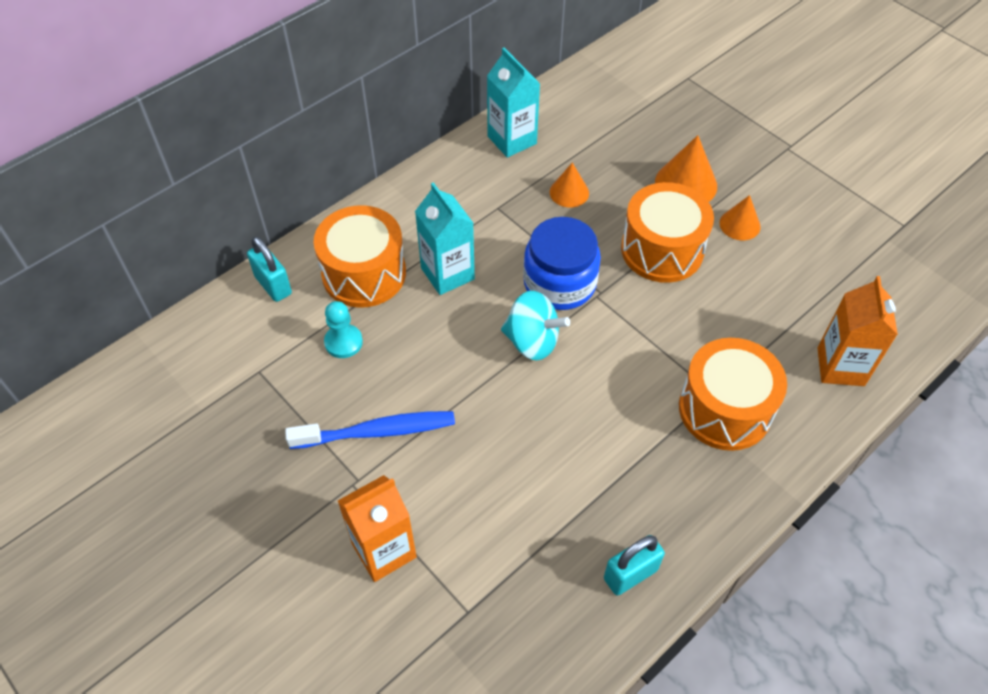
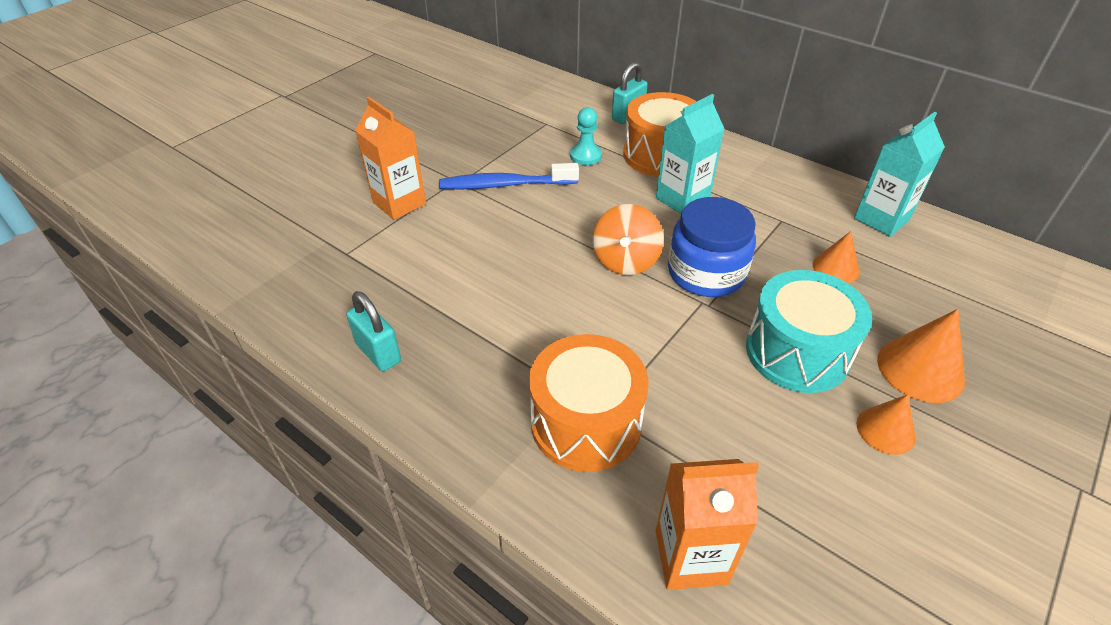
camera: 80 degrees right, 10 degrees down
(377, 431) = (505, 185): blue toothbrush -> blue toothbrush turned 105 degrees clockwise
(532, 341) = (625, 261): turquoise spinning top -> orange spinning top
(662, 250) = (797, 352): orange drum -> turquoise drum

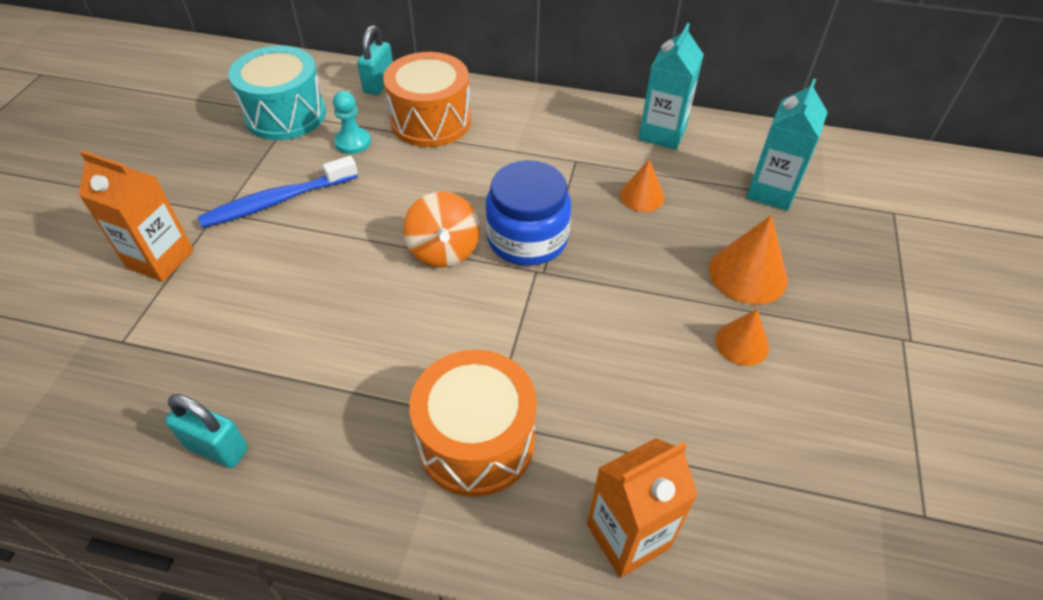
camera: 25 degrees left, 5 degrees up
(682, 199) = (473, 165): turquoise carton -> turquoise carton (771, 192)
(797, 352) = (641, 294): turquoise drum -> turquoise drum (285, 114)

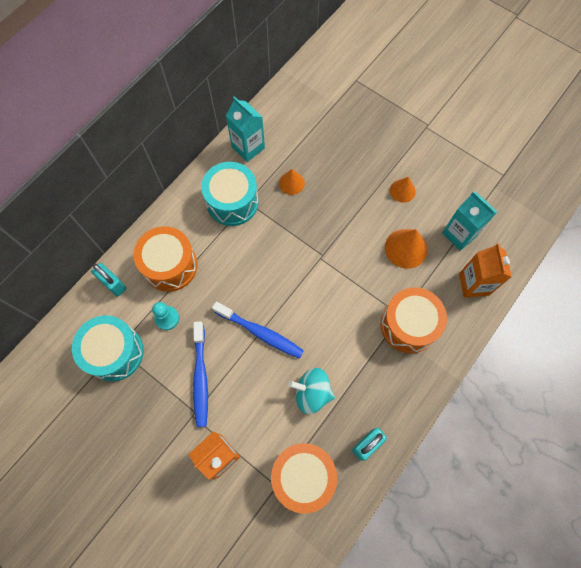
camera: 65 degrees left, 20 degrees up
(142, 371) = (303, 476): none -> orange drum
(292, 336) = (312, 393): none -> turquoise spinning top
(372, 241) = (260, 333): none -> blue toothbrush
(444, 251) = (285, 297): orange spinning top -> none
(527, 238) = (296, 252): blue jar -> none
(564, 146) = (232, 202): none -> turquoise drum
(748, 274) = (365, 165): orange cone -> orange cone (406, 248)
(771, 192) = (317, 122): turquoise carton -> turquoise carton (459, 234)

